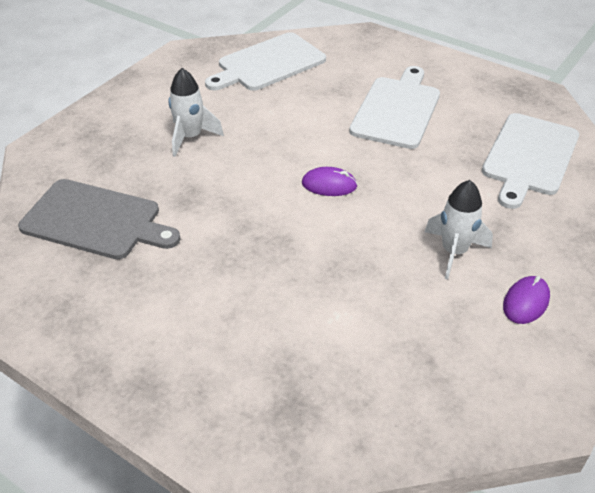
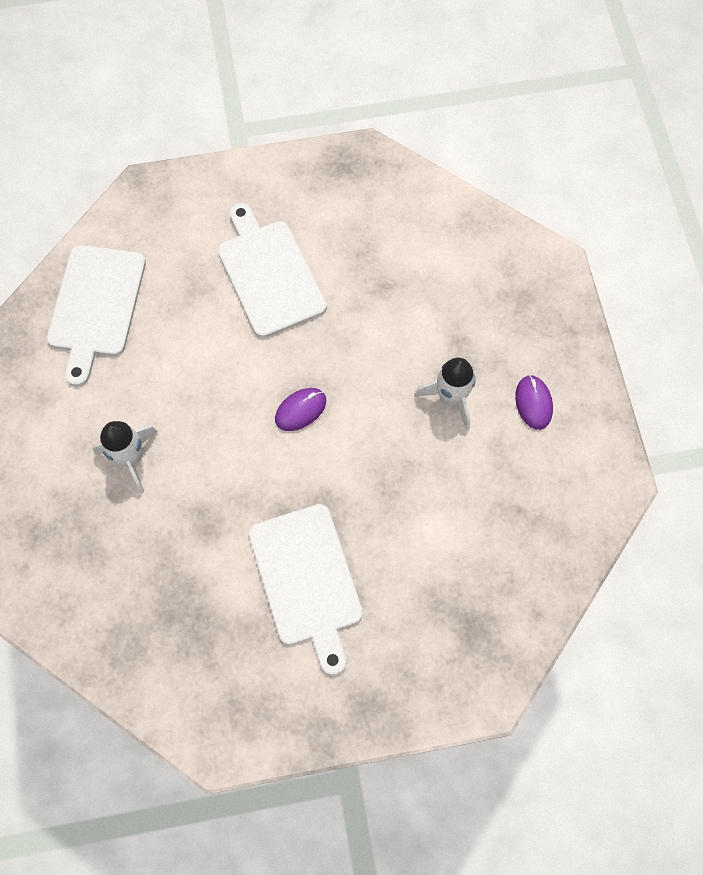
camera: 45 degrees left, 25 degrees up
(96, 220) = (160, 613): grey cutting board -> none
(529, 157) = (418, 246): white cutting board -> white cutting board (307, 580)

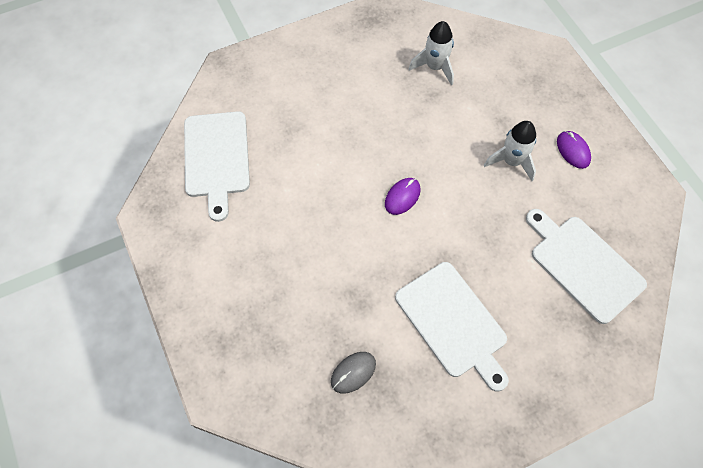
camera: 15 degrees left, 5 degrees down
(131, 458) = (282, 265): white rocket -> white rocket (434, 67)
(171, 607) = (353, 372): none -> grey mouse
(269, 274) = (343, 105): white cutting board -> white cutting board (583, 265)

